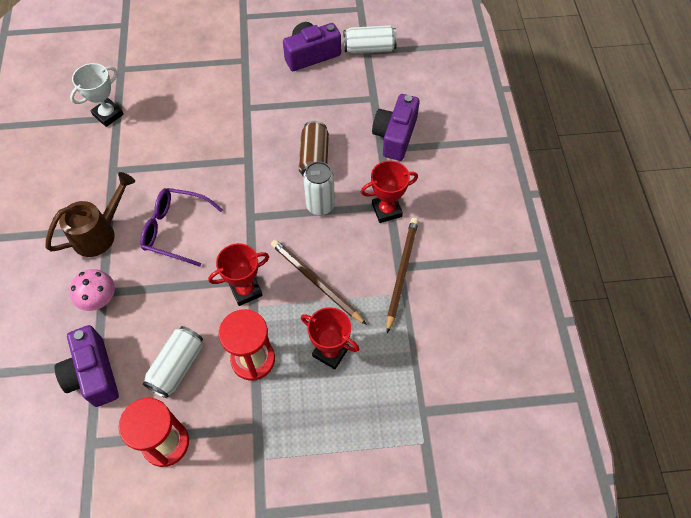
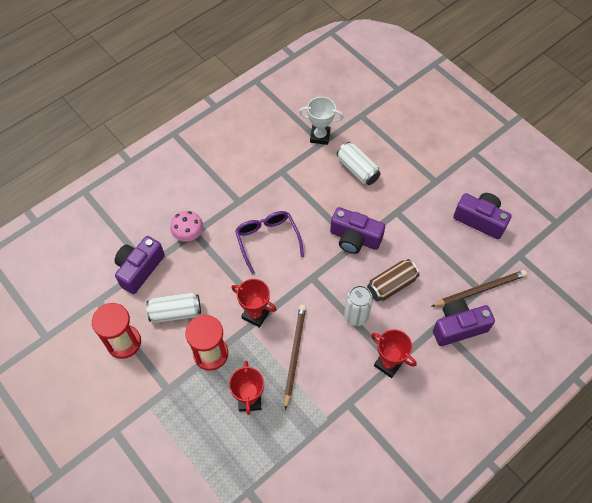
camera: 55 degrees right, 0 degrees up
(99, 233) = (231, 199): brown watering can -> none
(242, 156) = (354, 238): none -> purple camera
(369, 49) = (523, 255): white can -> white can (357, 169)
(401, 272) = (345, 408): brown pencil -> brown pencil (480, 289)

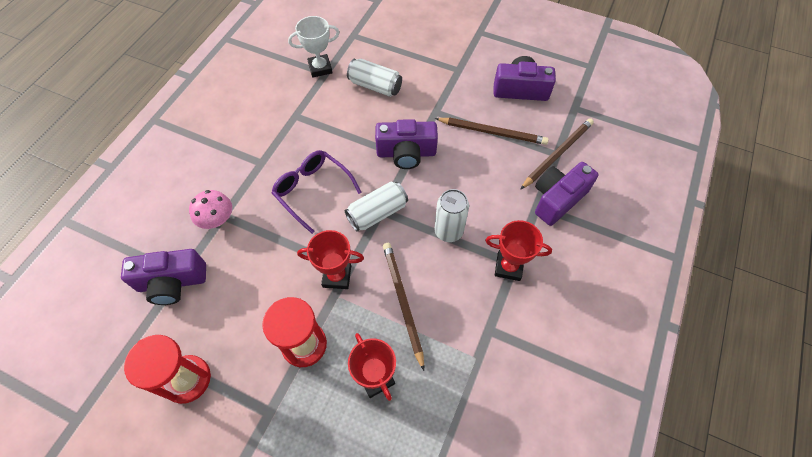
camera: 25 degrees left, 0 degrees up
(139, 269) = (172, 282): purple camera -> purple camera turned 105 degrees counterclockwise
(175, 312) = (239, 314): white can -> white can (377, 213)
(391, 285) = (468, 185): brown can -> none
(435, 249) = (492, 132): none -> brown pencil

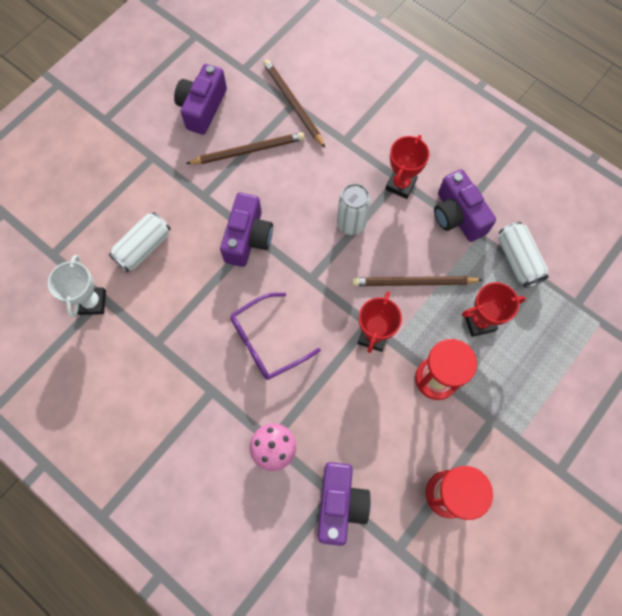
camera: 75 degrees left, 10 degrees up
(377, 213) = (312, 283): white can -> white can (517, 260)
(492, 132) = (248, 150): brown pencil -> brown pencil turned 45 degrees clockwise
(557, 199) = (342, 122): purple camera -> purple camera (457, 215)

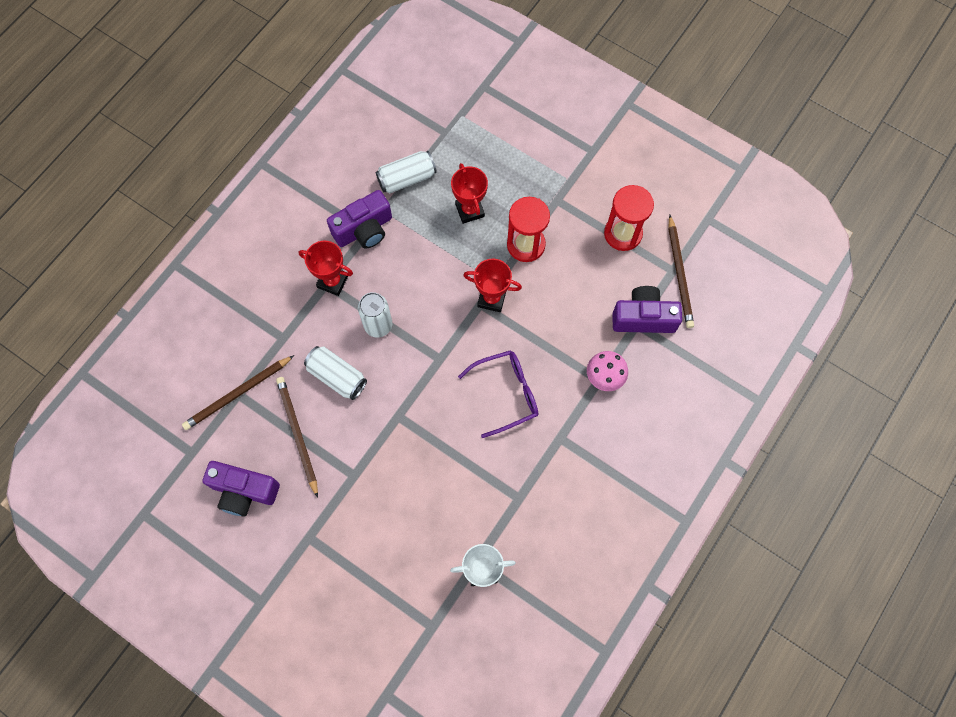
camera: 95 degrees left, 0 degrees up
(144, 247) = (417, 528): white can -> white can (337, 377)
(248, 238) = (400, 423): purple camera -> none
(266, 342) = (507, 393): purple glasses -> purple glasses turned 75 degrees counterclockwise
(413, 282) = (436, 266): brown pencil -> brown pencil (679, 274)

